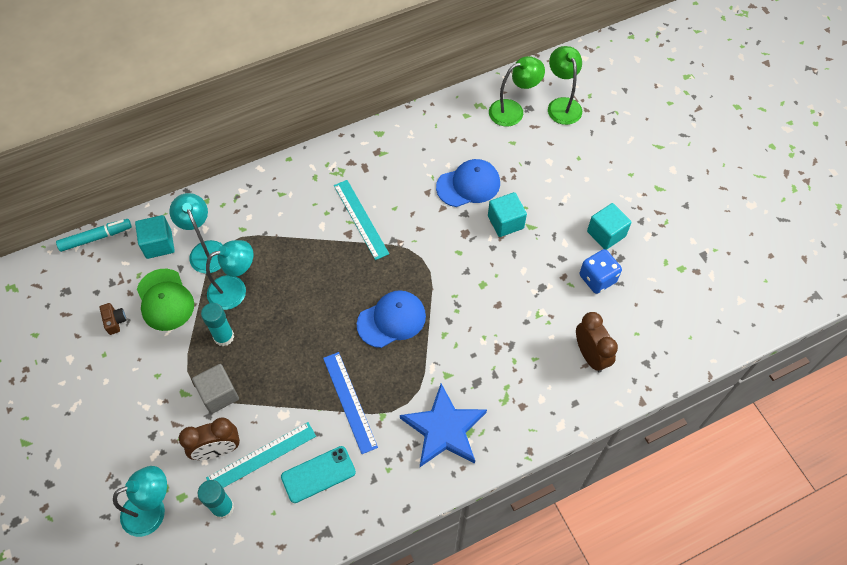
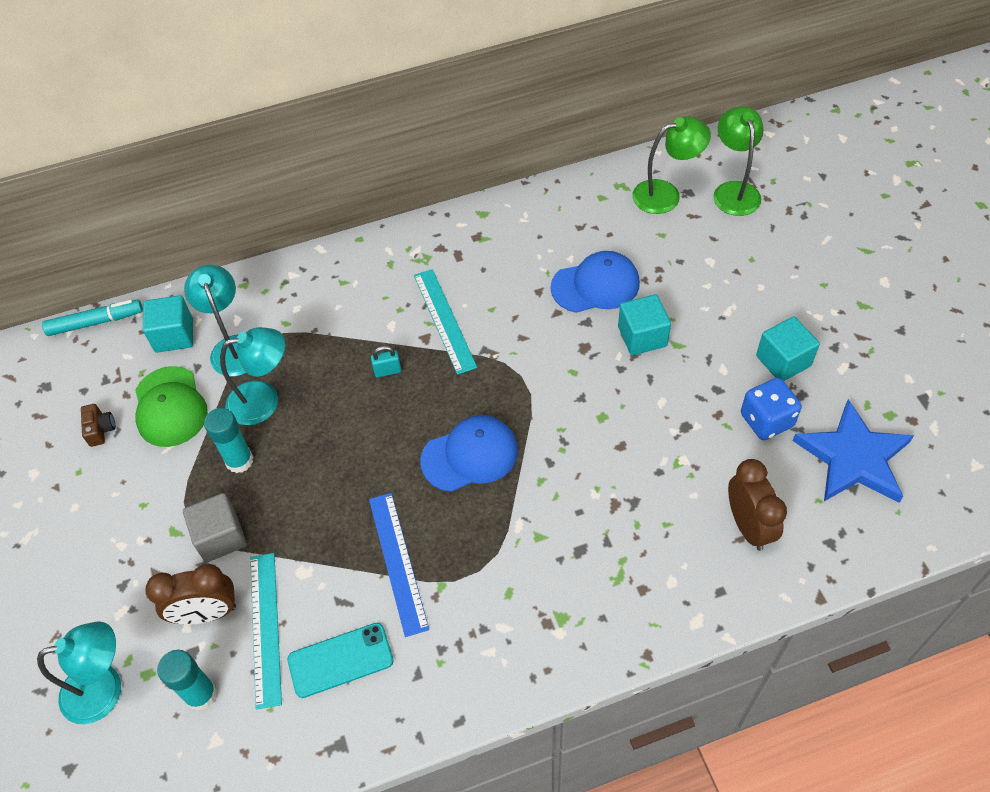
camera: 10 degrees right, 5 degrees down
(261, 457) = (265, 628): turquoise ruler -> turquoise ruler turned 75 degrees counterclockwise
(324, 261) = (387, 371): none -> turquoise padlock
(444, 429) = (526, 612): blue star -> blue star (854, 457)

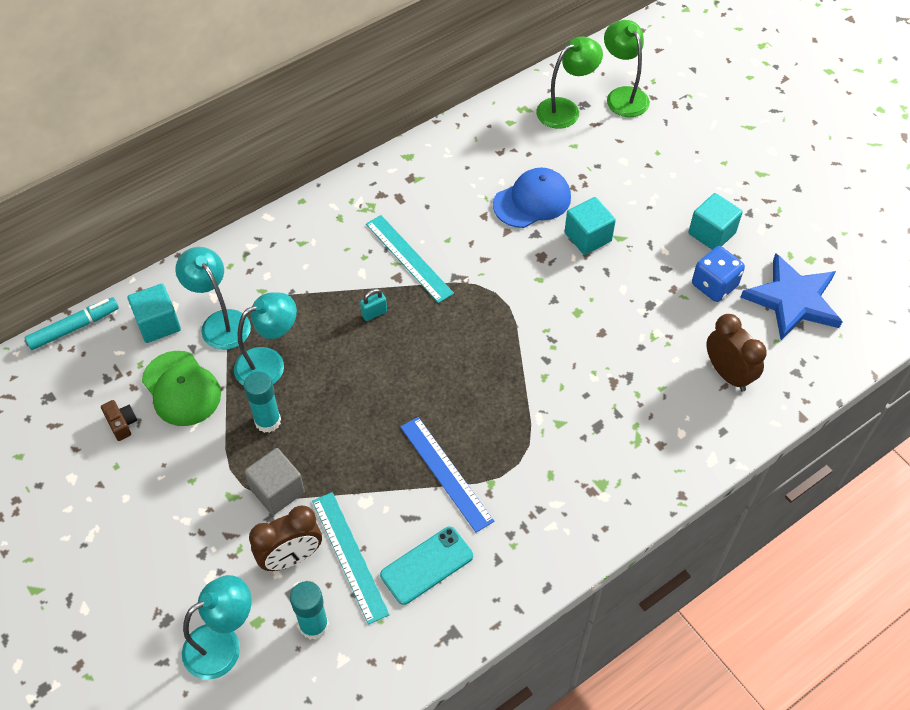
camera: 20 degrees left, 0 degrees up
(470, 455) = (475, 369): blue cap -> none

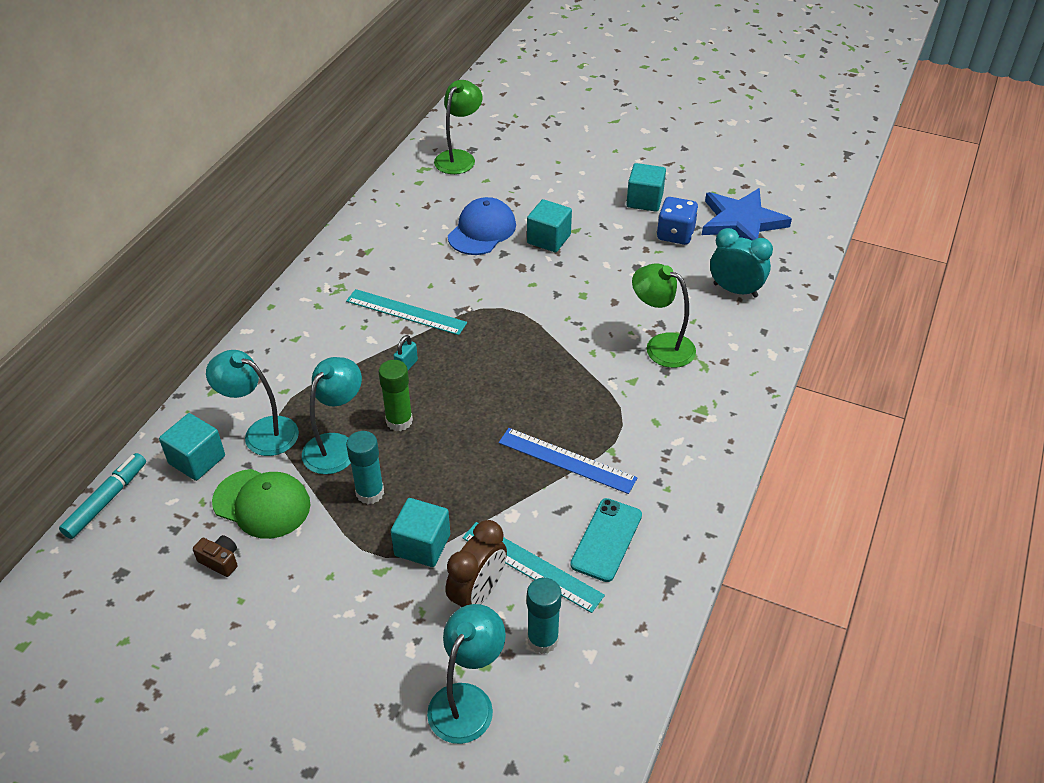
camera: 30 degrees left, 10 degrees down
(277, 490) = (422, 545): grey cube -> turquoise cube
(333, 365) = (399, 421): none -> green glue stick
(623, 95) = (499, 133): green lamp -> green lamp (661, 346)
(727, 374) = (735, 290): brown clock -> turquoise clock

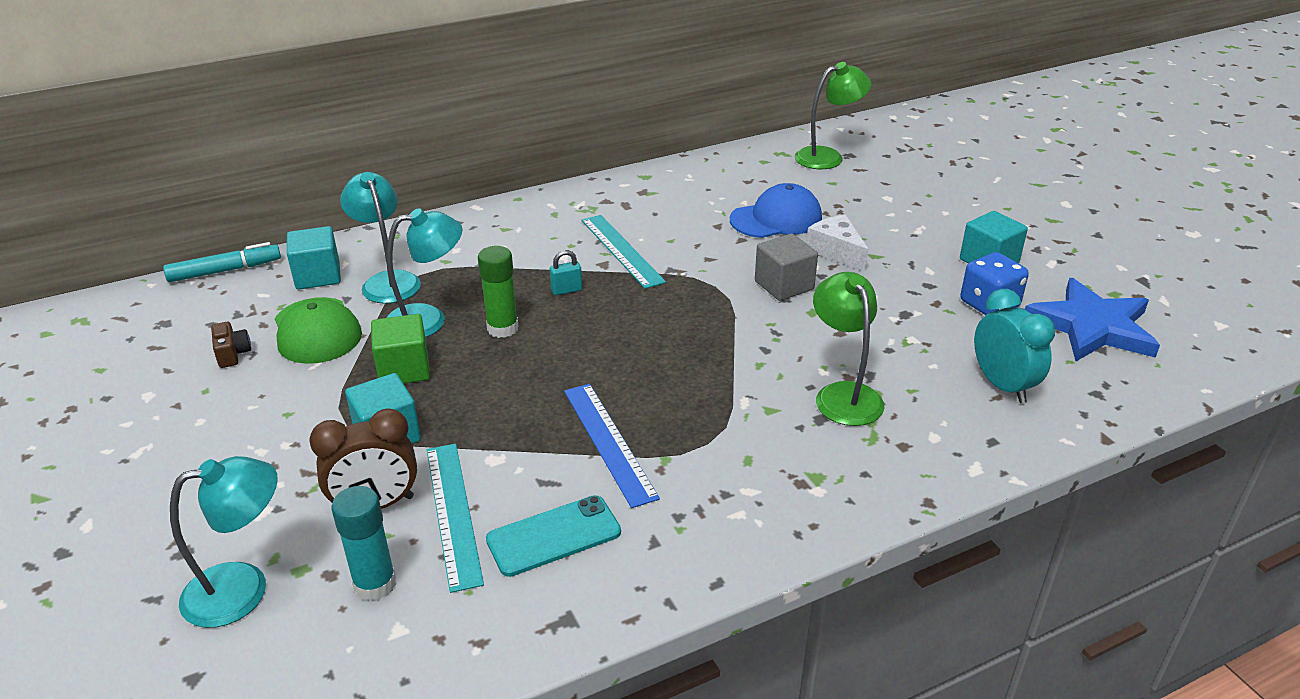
camera: 40 degrees right, 10 degrees down
(370, 493) = (404, 369): turquoise glue stick -> green cube
(544, 284) = (784, 285): none -> grey cube
(549, 239) = (836, 251): turquoise cube -> white cheese

